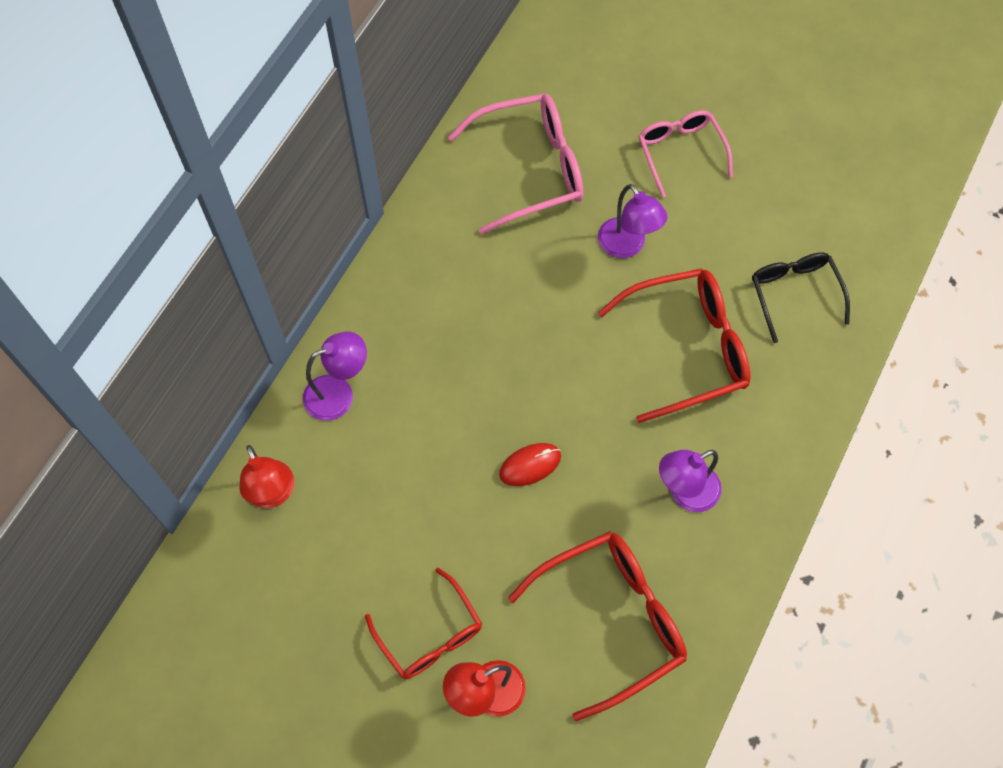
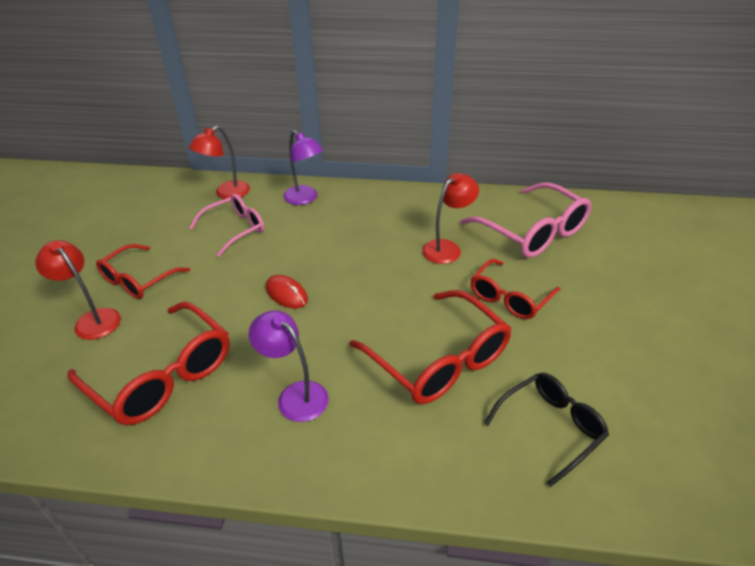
camera: 70 degrees right, 25 degrees down
(520, 268) = (447, 248): none -> red lamp
(627, 246) = (509, 298): purple lamp -> red glasses
(680, 152) = (626, 306): pink glasses -> pink glasses (235, 229)

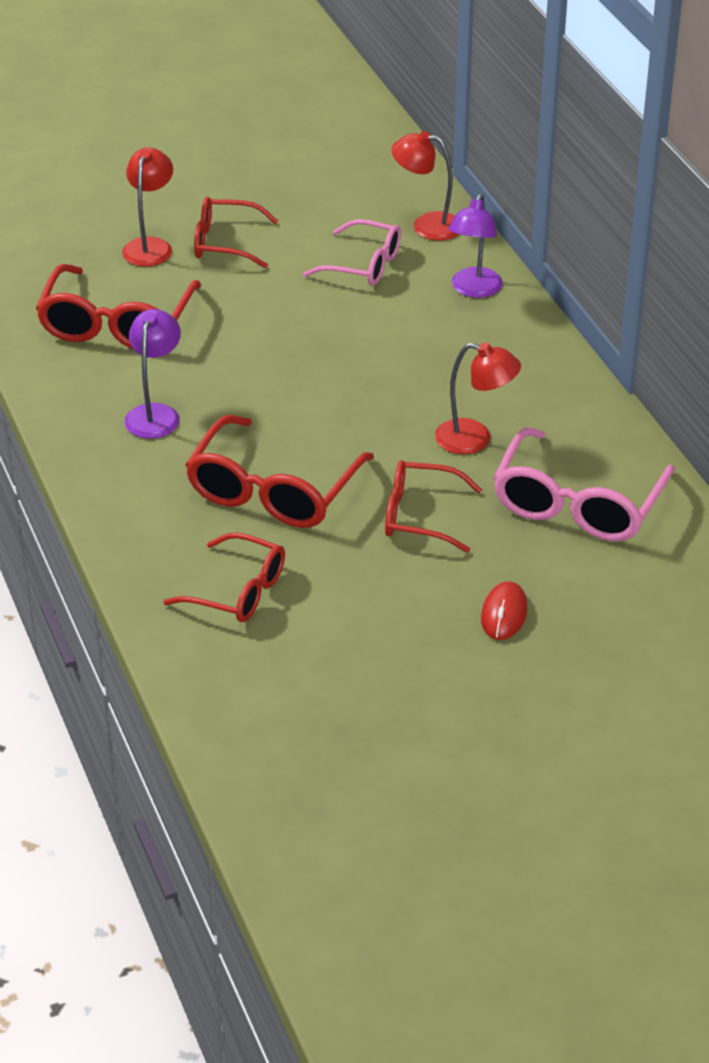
camera: 60 degrees right, 0 degrees up
(286, 294) = (287, 350): red mouse -> red mouse (504, 614)
(550, 427) = (238, 591): black glasses -> red glasses

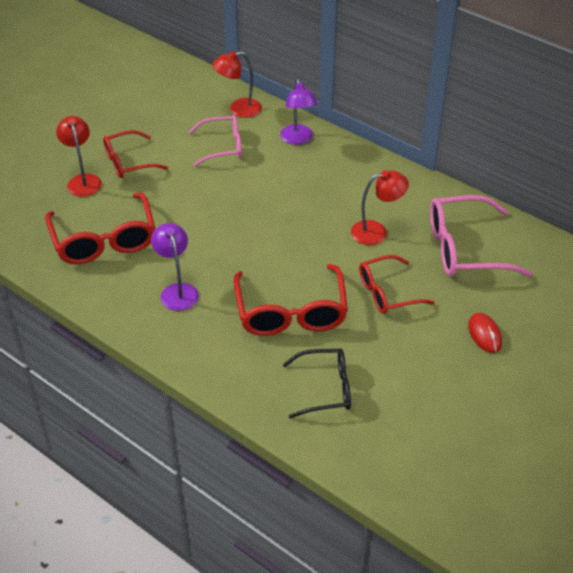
camera: 30 degrees left, 5 degrees up
(238, 591) = (326, 388): red glasses -> black glasses
(577, 504) = (464, 248): pink glasses -> pink glasses turned 90 degrees clockwise

